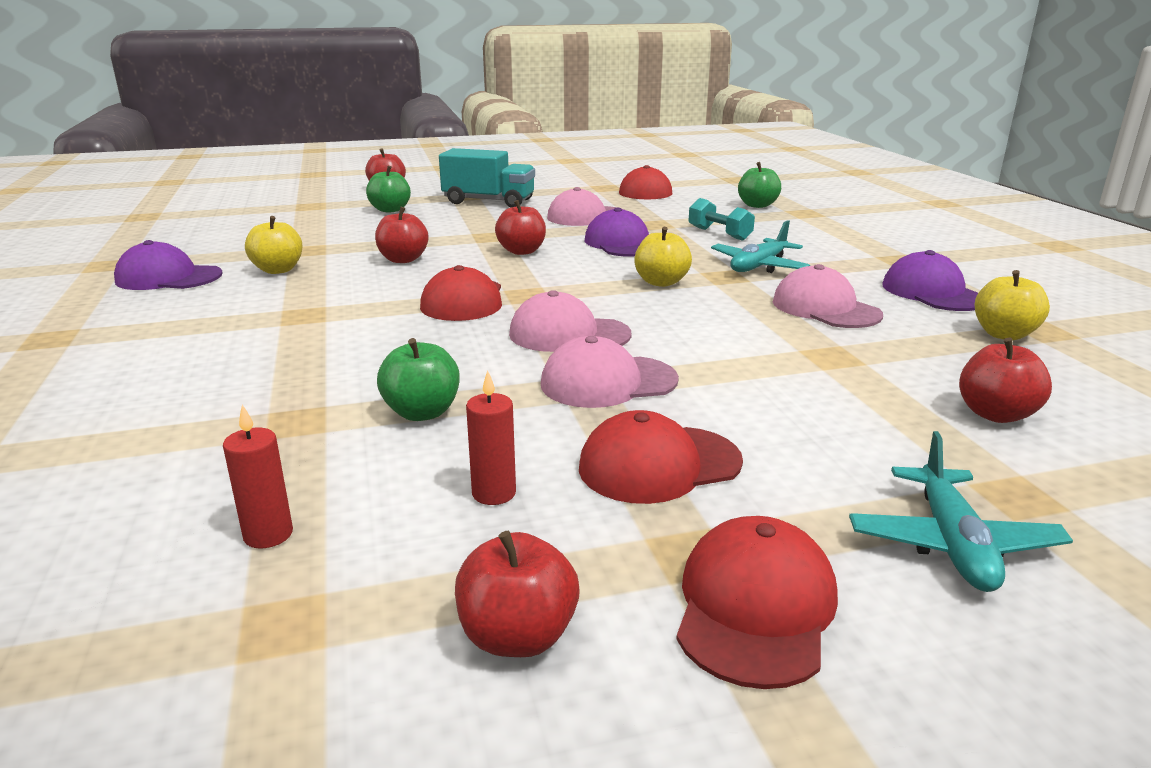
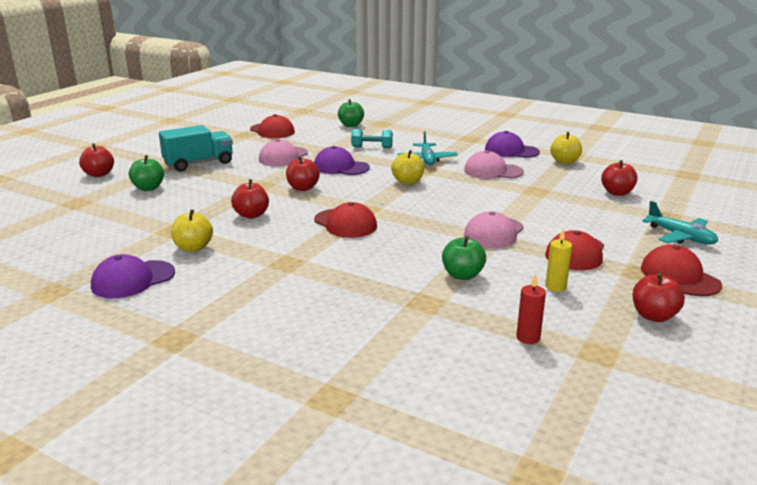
camera: 45 degrees left, 0 degrees up
(494, 493) = (555, 287): red candle -> yellow candle
(568, 334) = (432, 220): pink cap -> none

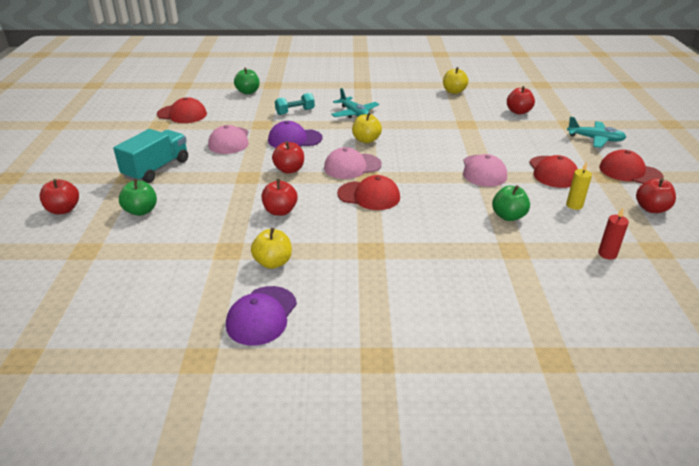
camera: 30 degrees left, 10 degrees up
(493, 171) = (416, 113): pink cap -> pink cap (352, 166)
(511, 151) = (406, 90): purple cap -> none

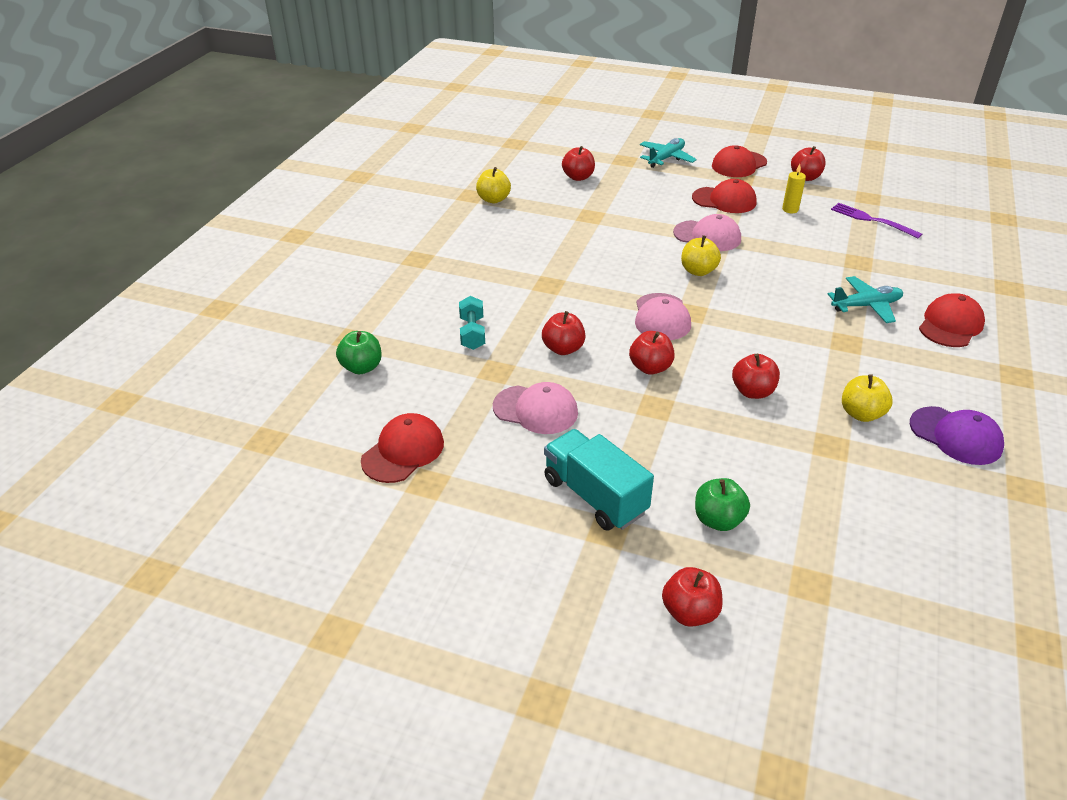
camera: 70 degrees left, 5 degrees up
(294, 139) = (563, 349): purple cap -> red apple
(355, 114) = (513, 285): turquoise plane -> turquoise plane (866, 306)
(366, 140) = (596, 292): yellow apple -> yellow apple (698, 271)
(369, 196) = (736, 320): red cap -> red cap (950, 325)
(508, 216) = (801, 248): green apple -> none
(607, 254) = (872, 220): red candle -> purple fork

